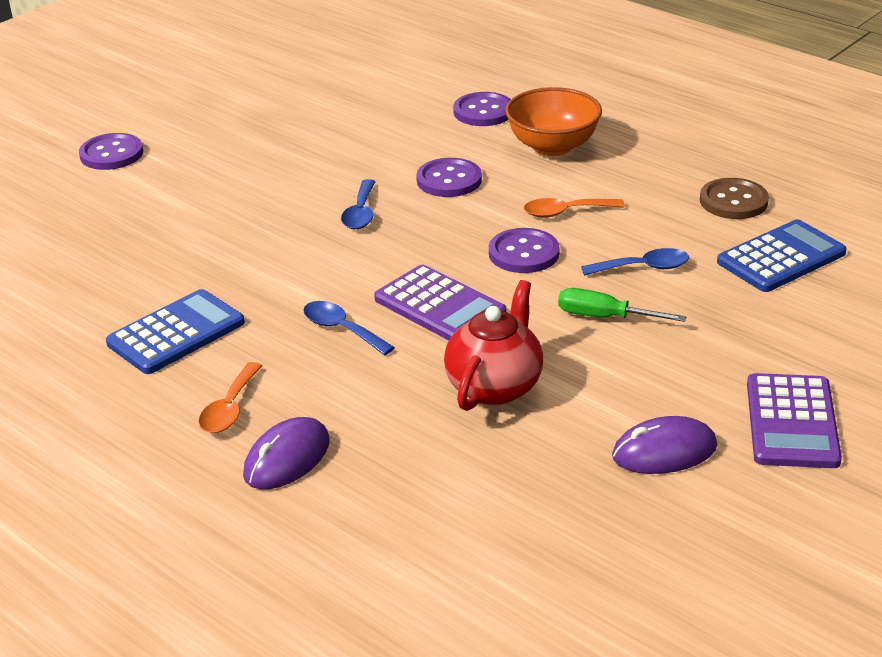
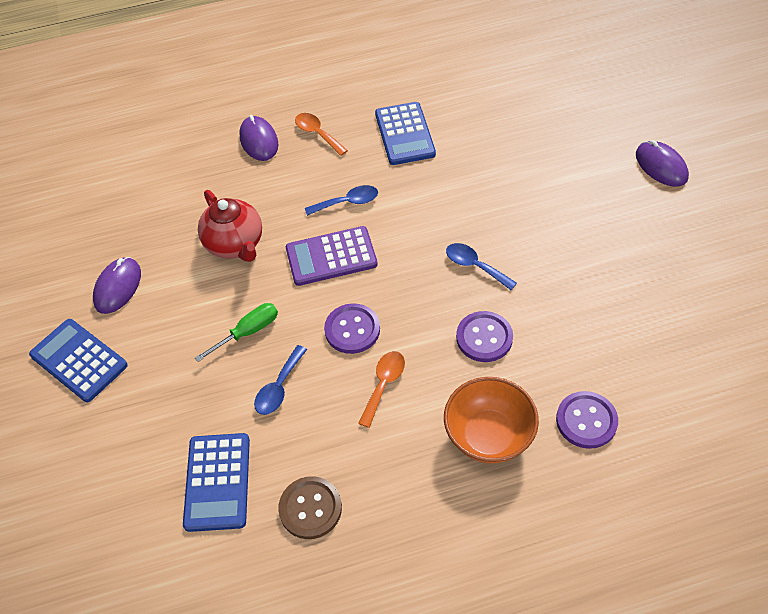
camera: 125 degrees right, 20 degrees up
(111, 154) = (661, 166): purple button -> purple mouse
(792, 422) = (79, 360): purple calculator -> blue calculator

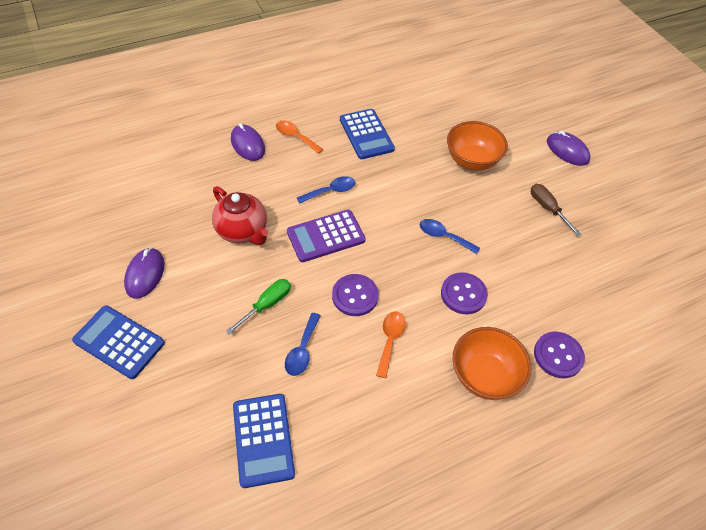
camera: 15 degrees left, 0 degrees up
(310, 508) = (349, 454): brown button -> none
(531, 173) = (472, 160): none -> orange bowl
(616, 239) = (547, 208): none -> brown screwdriver

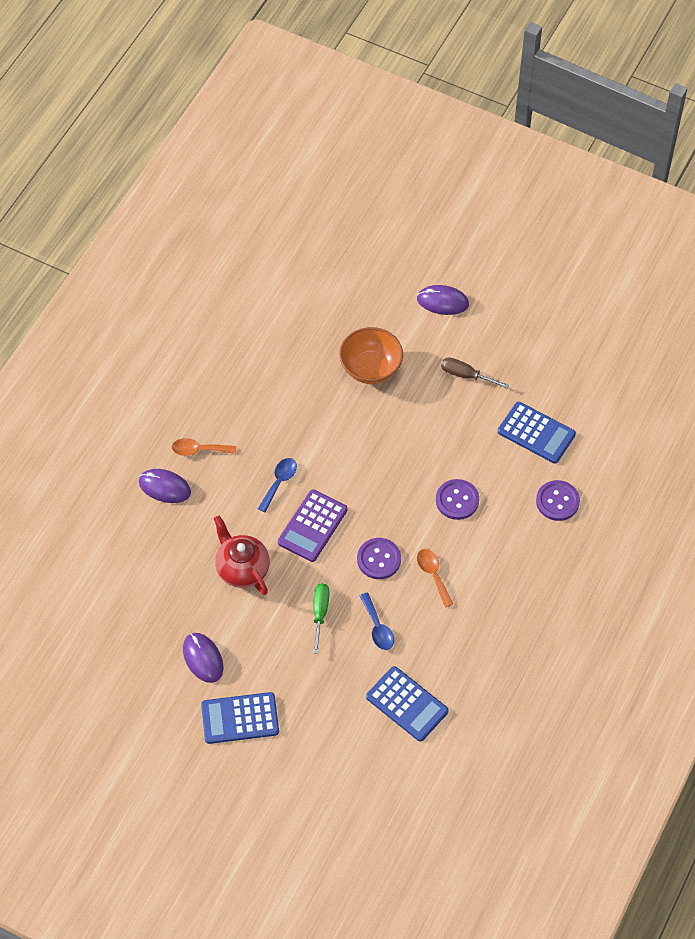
camera: 35 degrees left, 5 degrees up
(242, 231) = (242, 569): red teapot -> red teapot turned 135 degrees counterclockwise
(366, 134) = (258, 403): blue calculator -> blue calculator (536, 433)
(443, 236) = (404, 460): blue spoon -> none
(484, 375) = (518, 553): orange bowl -> none

